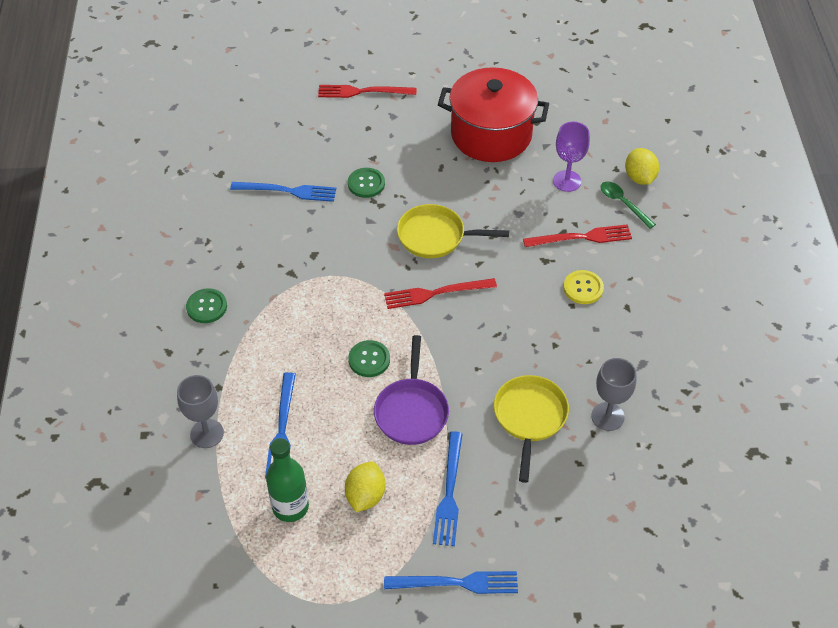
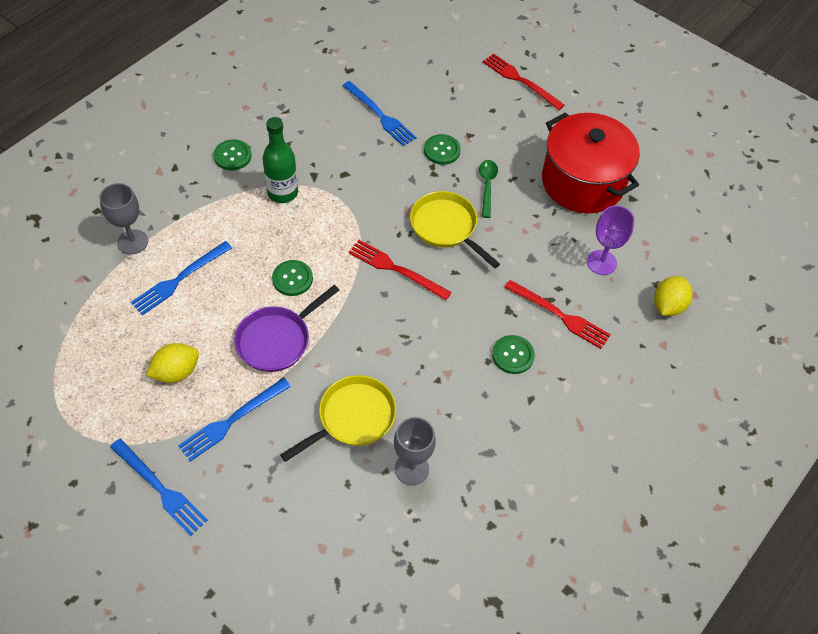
camera: 40 degrees right, 5 degrees up
(290, 507) = (123, 336): green bottle -> green bottle (282, 192)
(583, 288) = (513, 355): yellow button -> green button
(623, 203) = (628, 315): green spoon -> green spoon (487, 186)

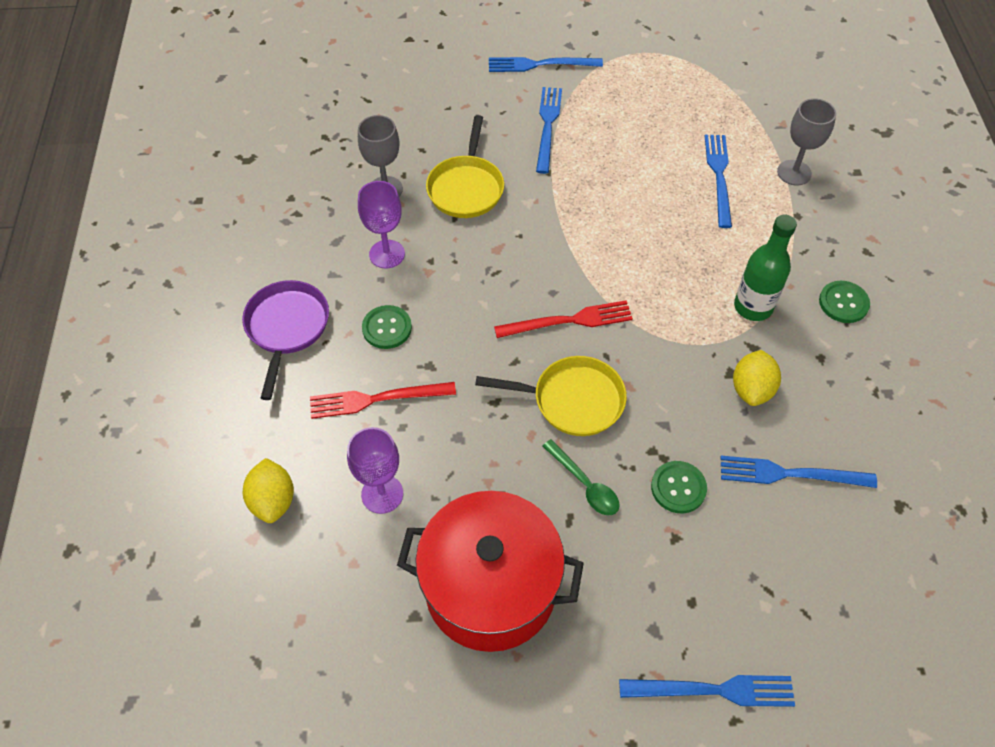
camera: 140 degrees right, 0 degrees up
(176, 372) = (626, 123): yellow lemon -> yellow lemon (751, 389)
(277, 340) = (588, 194): purple pan -> purple pan (287, 328)
(292, 279) = (640, 244): green button -> none
(463, 410) = (387, 254): none -> purple goblet
(520, 80) = (713, 690): red fork -> blue fork

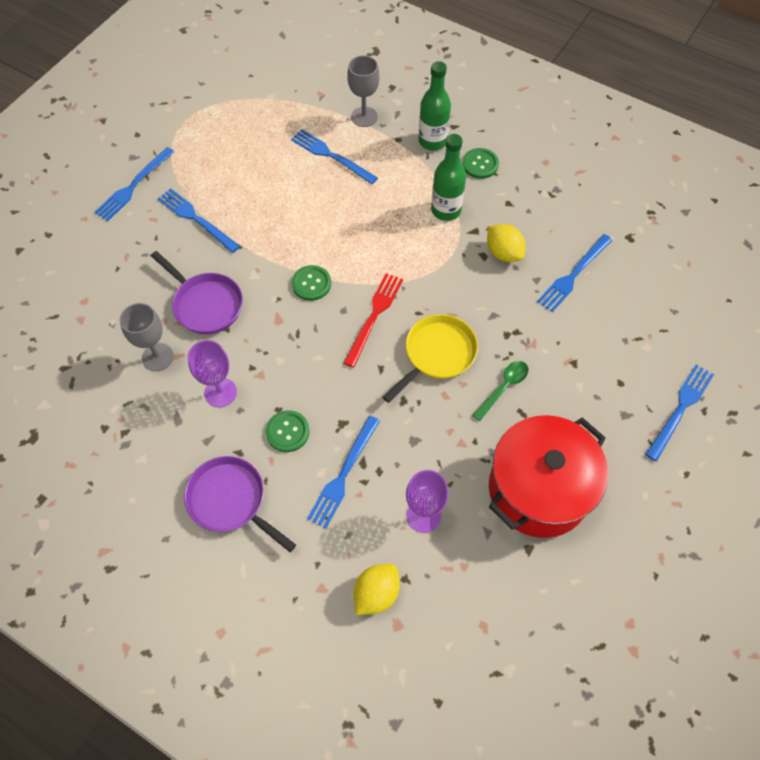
camera: 55 degrees left, 5 degrees up
(273, 500) = (376, 593): yellow lemon -> yellow lemon turned 75 degrees counterclockwise
(377, 399) = (343, 474): red fork -> blue fork
(466, 187) = (205, 304): yellow pan -> purple pan
(585, 484) = (503, 388): green spoon -> green spoon turned 45 degrees counterclockwise
(678, 488) = (542, 338): green button -> green button (311, 284)
(827, 245) = (432, 141): none -> green bottle

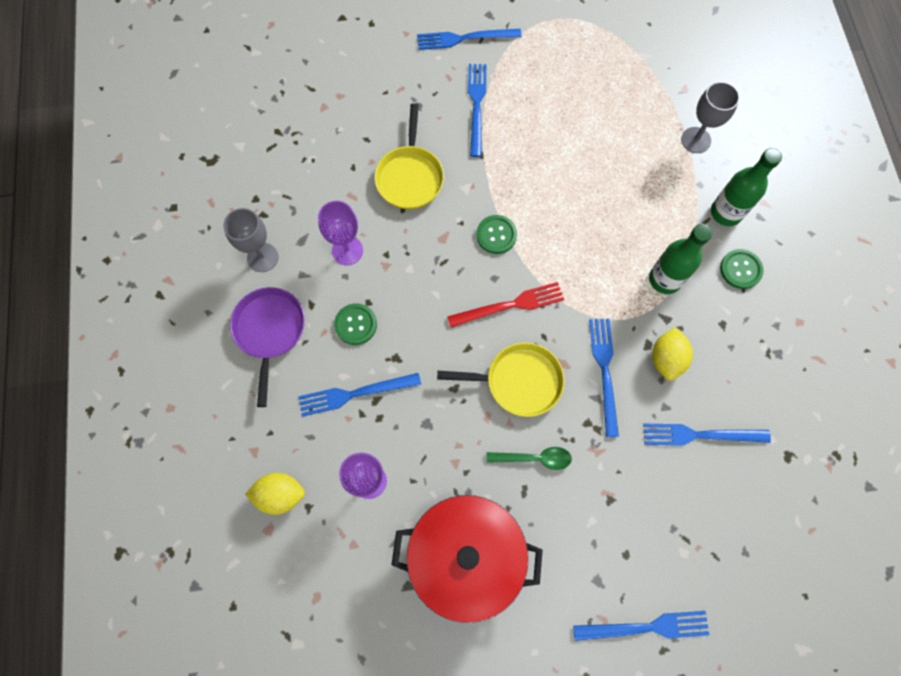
camera: 50 degrees right, 10 degrees up
(157, 357) = (338, 183): grey goblet -> grey goblet (262, 257)
(205, 304) = (410, 176): purple pan -> yellow pan
(331, 156) = (631, 148): blue fork -> blue fork (604, 371)

